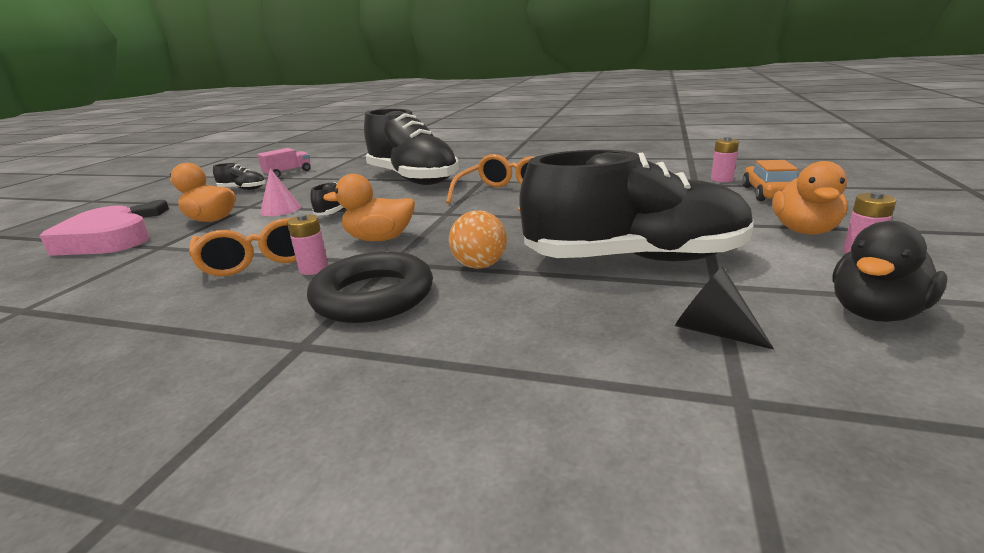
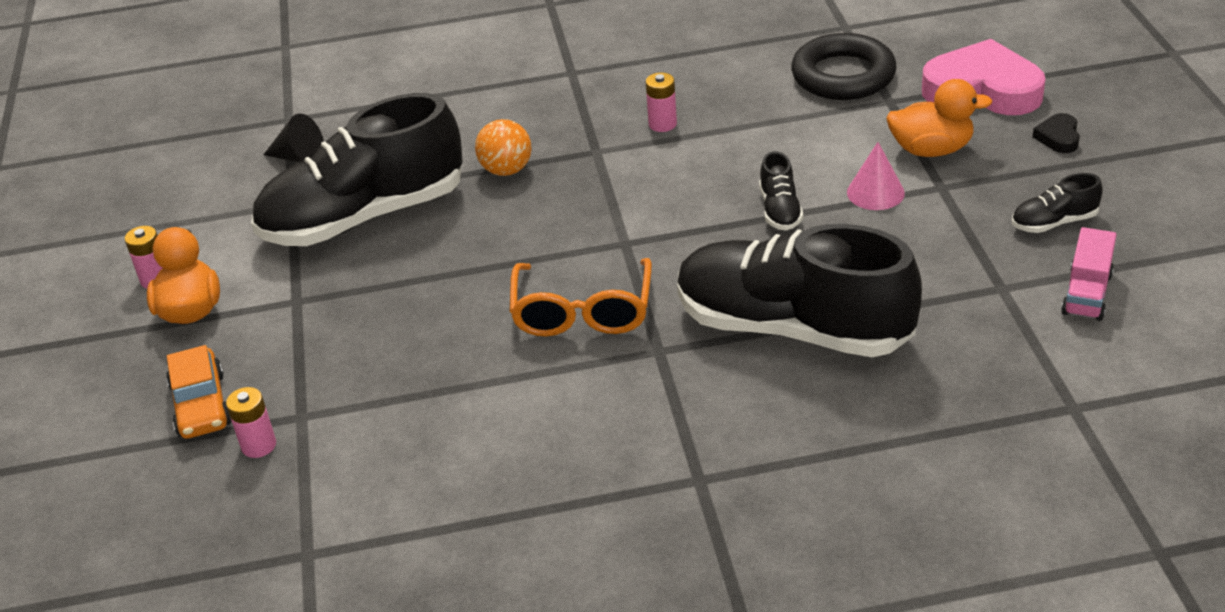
camera: 155 degrees right, 15 degrees up
(261, 259) = (738, 119): orange glasses -> none
(373, 296) = (568, 116): black ring -> black ring (843, 75)
(379, 239) = (651, 177): orange duck -> none
(875, 313) = (185, 204): black duck -> none

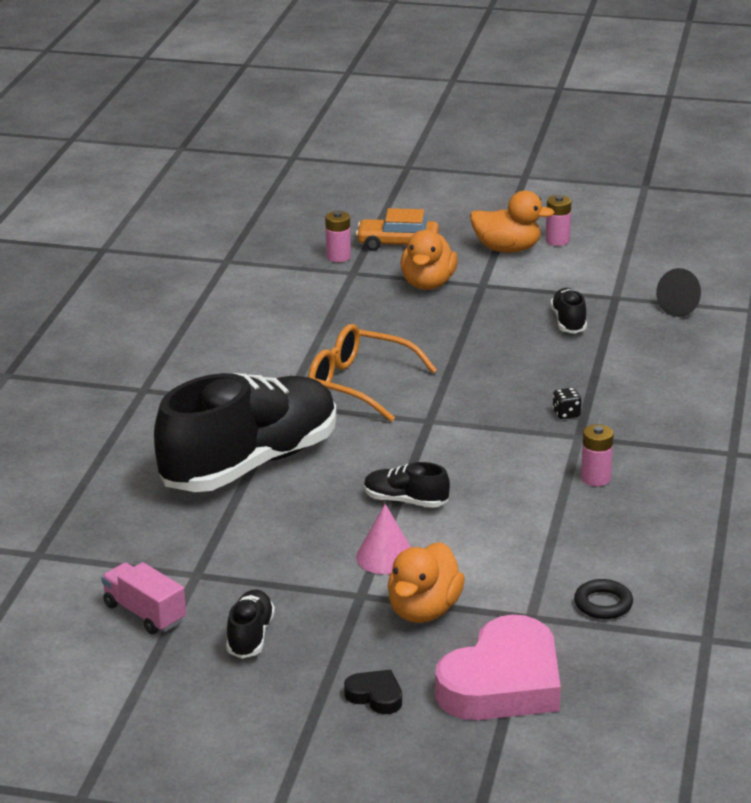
camera: 110 degrees right, 10 degrees down
(311, 342) = (428, 284): none -> orange duck
(364, 217) = (568, 322): black shoe -> black shoe, size x0.40
(506, 170) = (584, 390): orange ball -> none
(559, 168) = (566, 414): none -> black dice
(843, 75) = (603, 604): black ring -> black ring, size x0.48

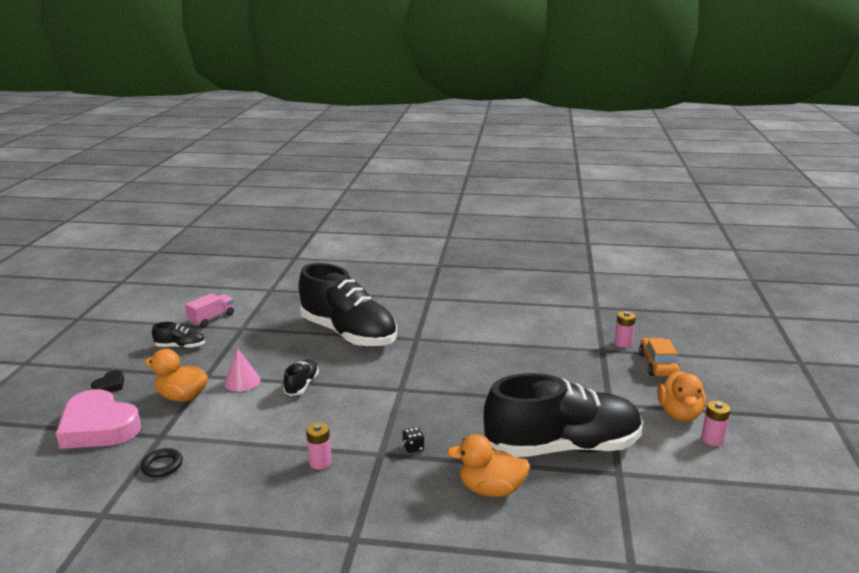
camera: 85 degrees right, 5 degrees down
(358, 385) = (444, 361): orange glasses -> none
(428, 284) = (598, 380): orange duck -> orange duck (491, 489)
(568, 322) = (562, 447): black shoe -> black shoe, size x2.49
(682, 307) = (616, 515): black cone -> none

